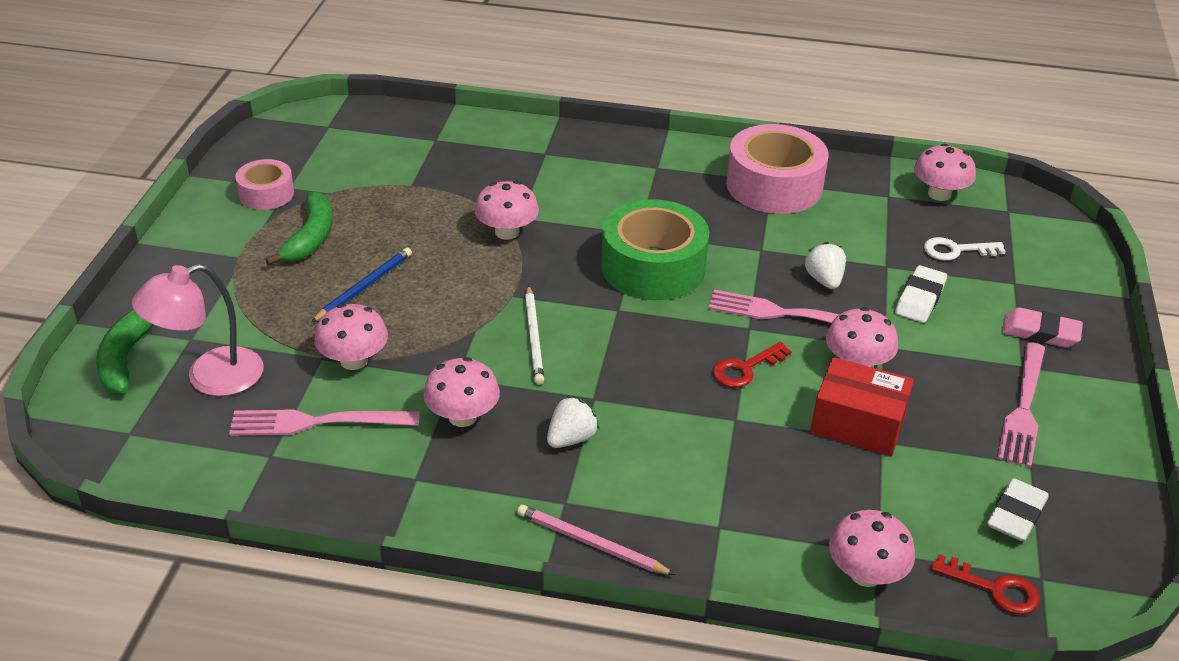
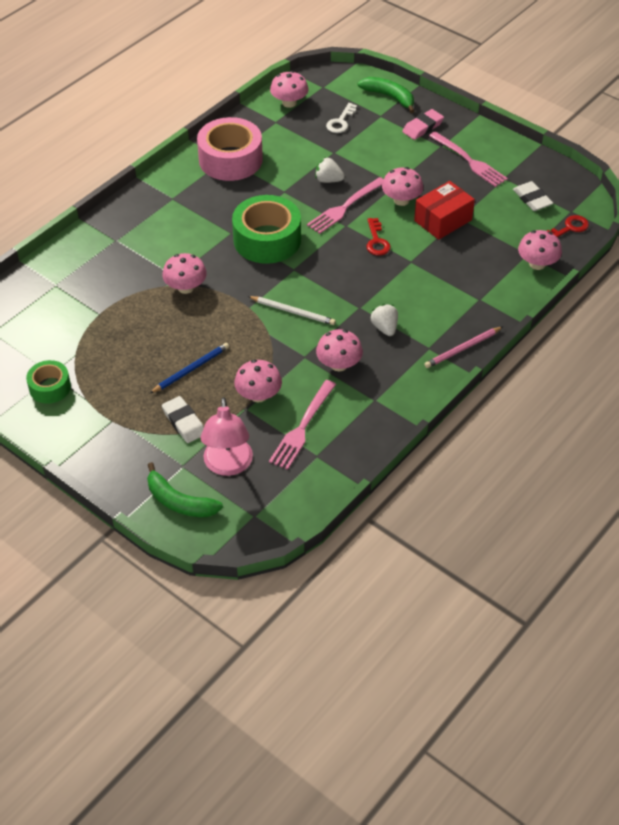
camera: 60 degrees left, 10 degrees up
(266, 194) = (50, 387): pink tape -> green tape
(311, 237) = (119, 379): green banana -> green banana (389, 97)
(364, 287) = (191, 369): blue pencil -> blue pencil turned 75 degrees clockwise
(920, 299) = (368, 154): white eraser -> white eraser (184, 422)

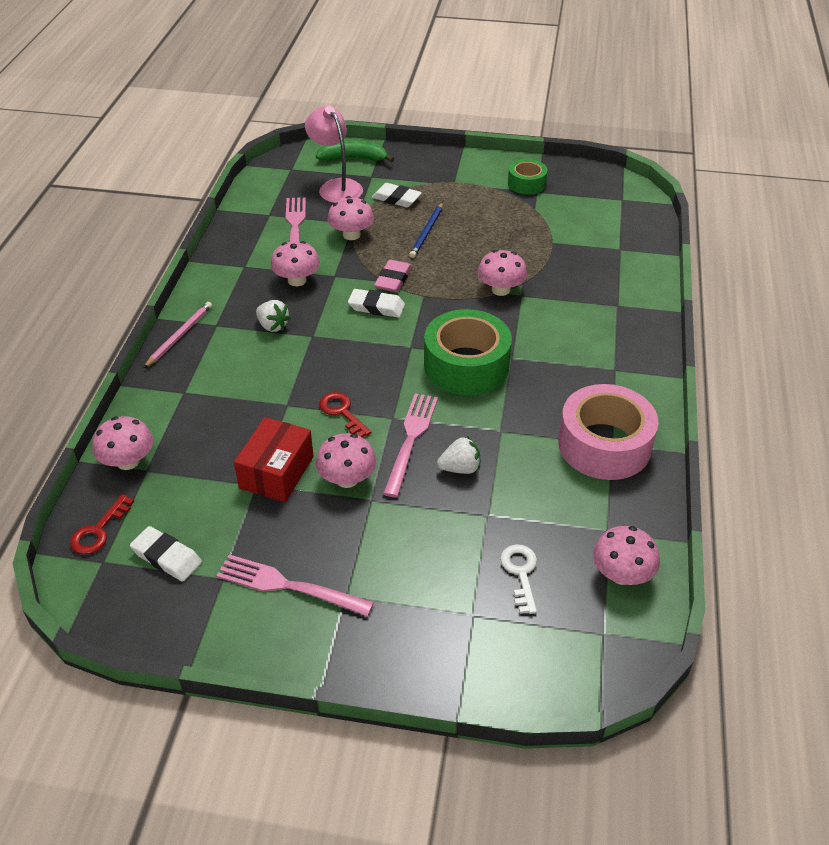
camera: 150 degrees right, 5 degrees down
(293, 312) = (376, 307): white pencil -> white eraser
(389, 97) = (486, 662): green banana -> none
(422, 127) = (393, 620): pink eraser -> pink eraser (393, 280)

